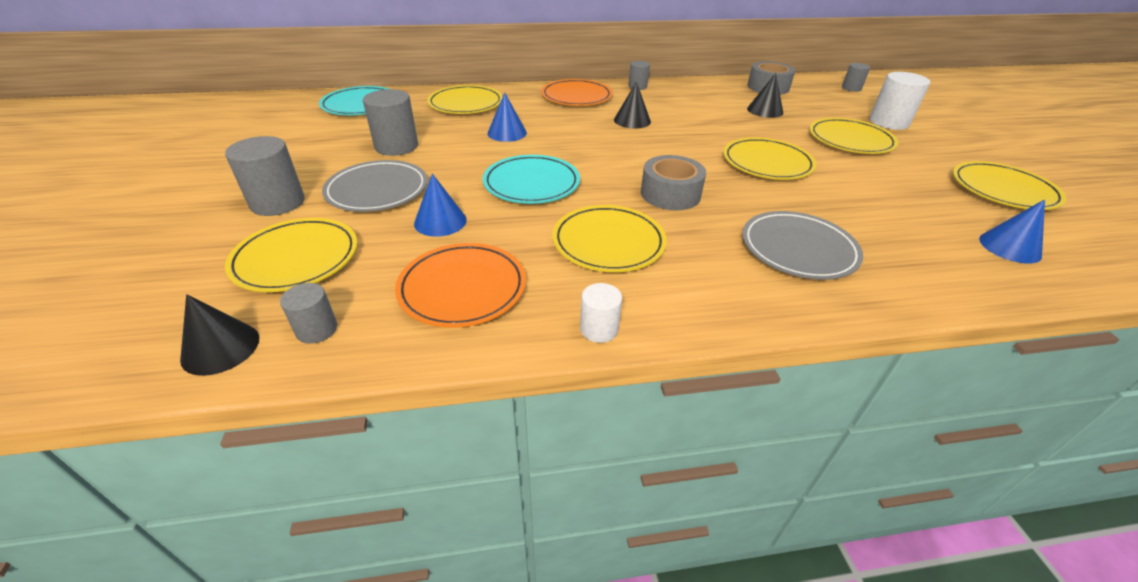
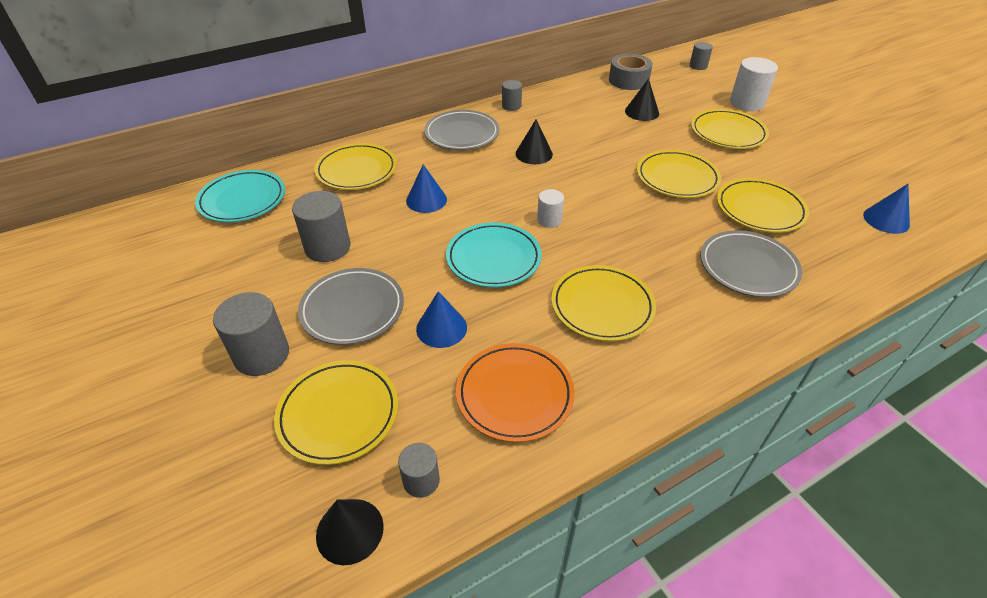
camera: 20 degrees left, 5 degrees up
(576, 97) = (462, 134): orange plate -> grey plate
(599, 329) = (648, 396): white cylinder -> white cylinder (549, 220)
(670, 194) = (619, 236): grey tape -> none
(1003, 190) = (859, 161): yellow plate -> yellow plate (760, 209)

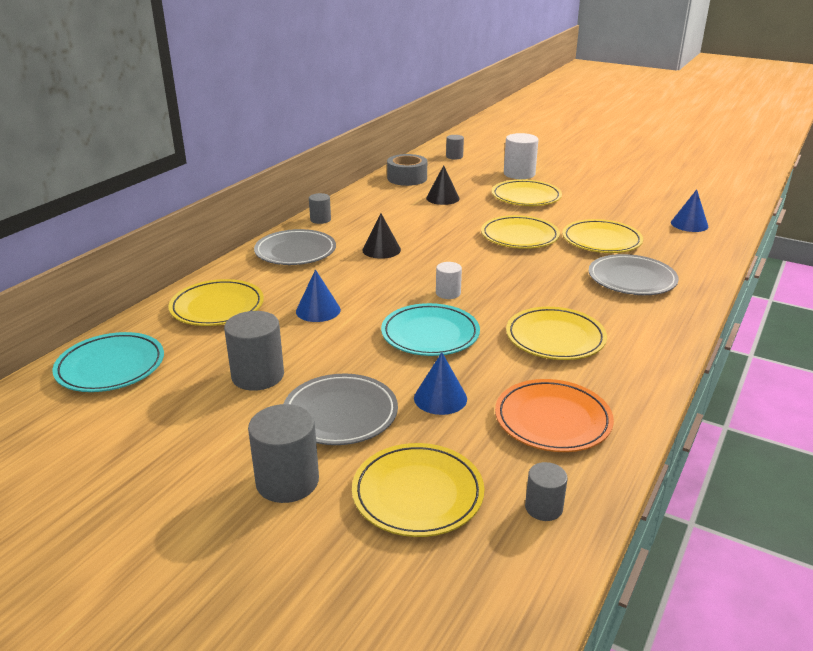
camera: 30 degrees left, 15 degrees down
(350, 531) = (524, 568): black cone -> none

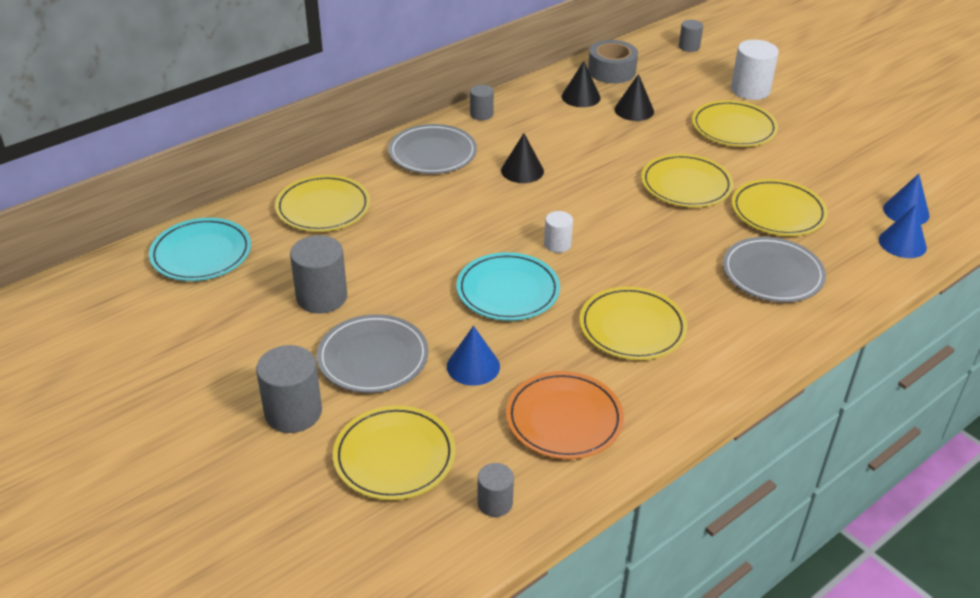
camera: 20 degrees right, 10 degrees up
(318, 310) = (415, 235): blue cone -> blue cone (902, 243)
(394, 196) = (581, 97): none -> black cone

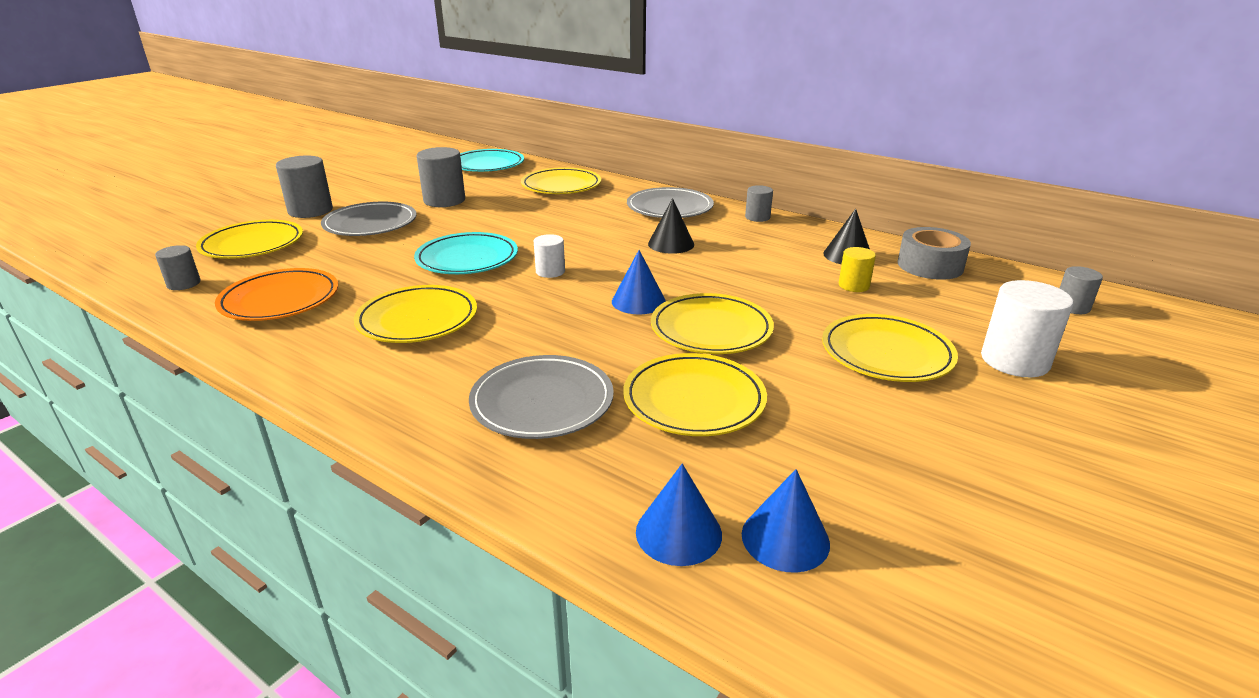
camera: 75 degrees right, 10 degrees down
(473, 366) = (358, 257): blue cone -> blue cone (638, 301)
(634, 110) = (853, 285): black cone -> yellow cylinder

